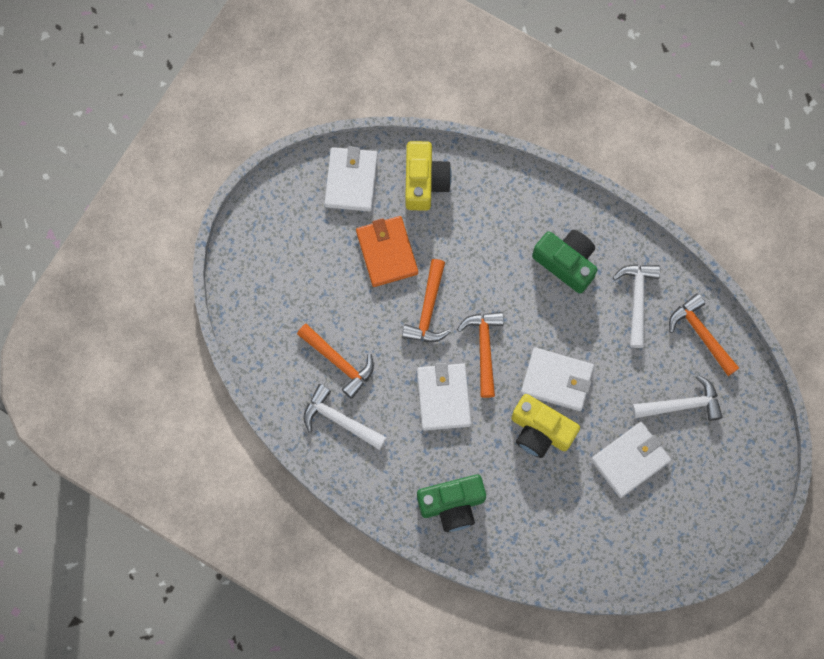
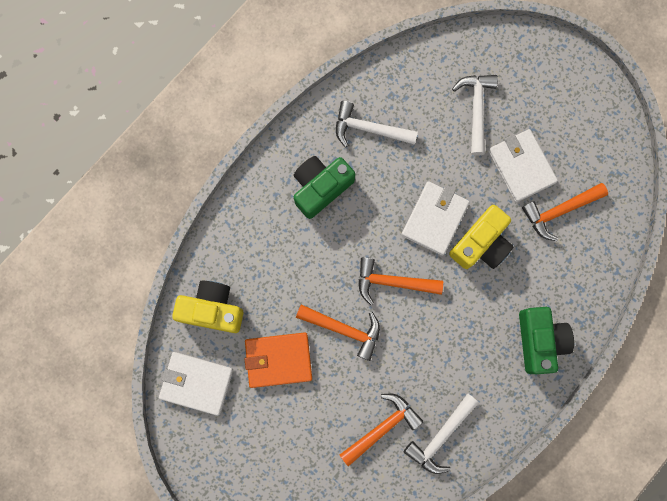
camera: 80 degrees left, 5 degrees up
(443, 397) = (434, 330): white wallet -> none
(701, 334) = (412, 78): orange hammer -> orange hammer (559, 211)

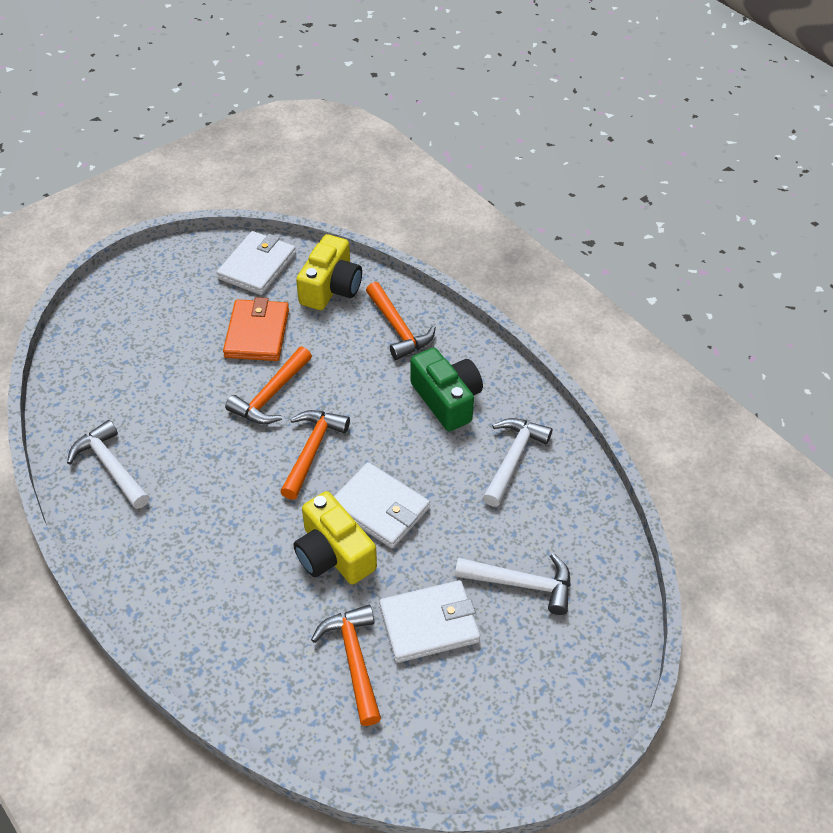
camera: 100 degrees right, 30 degrees down
(382, 427) = (145, 412): orange hammer -> orange hammer (398, 328)
(539, 340) = (184, 597): green camera -> none

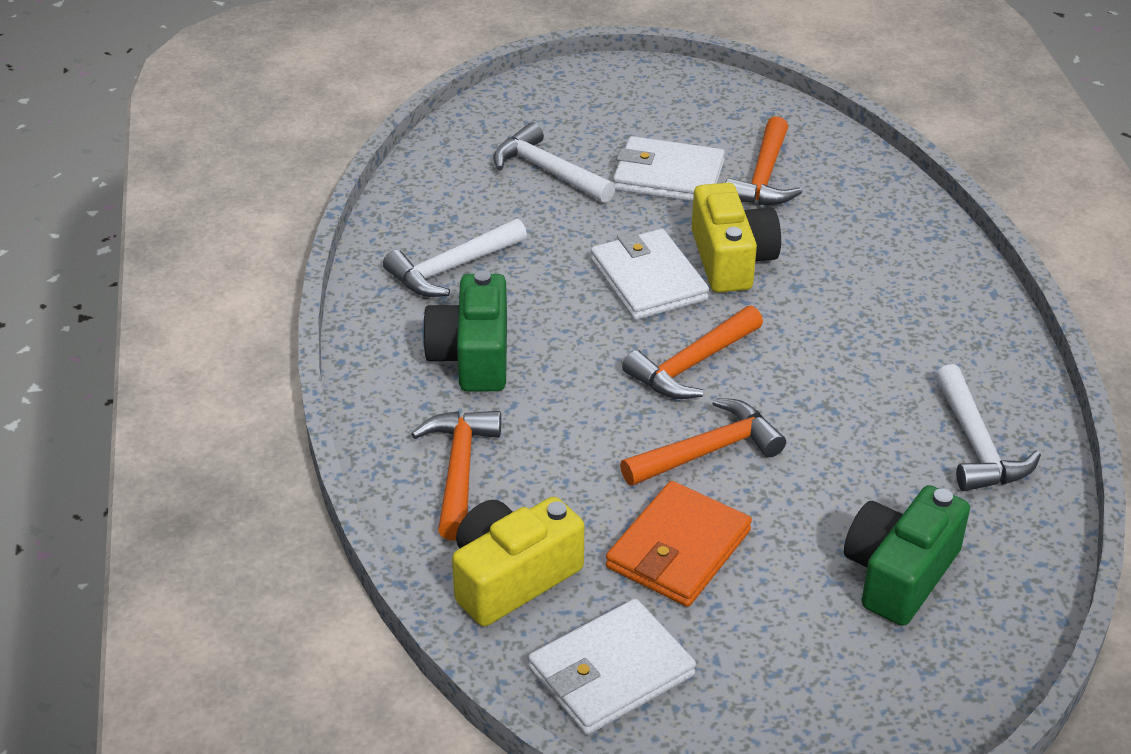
camera: 150 degrees left, 10 degrees down
(134, 366) = (899, 573): none -> green camera

